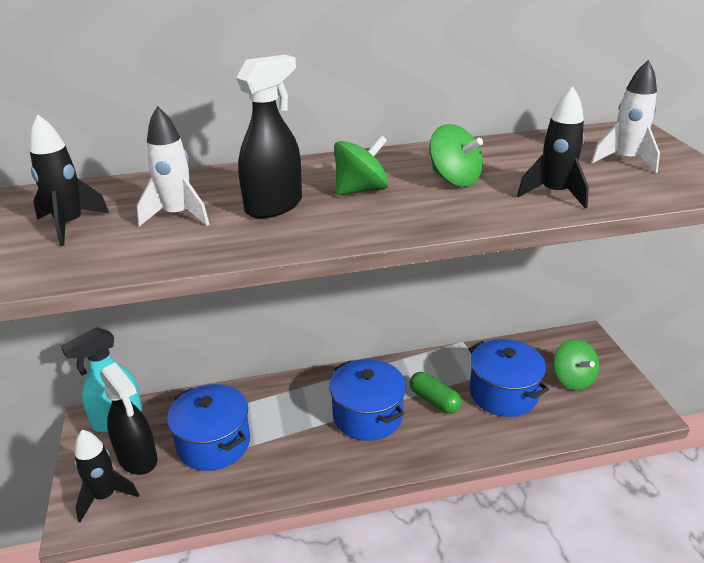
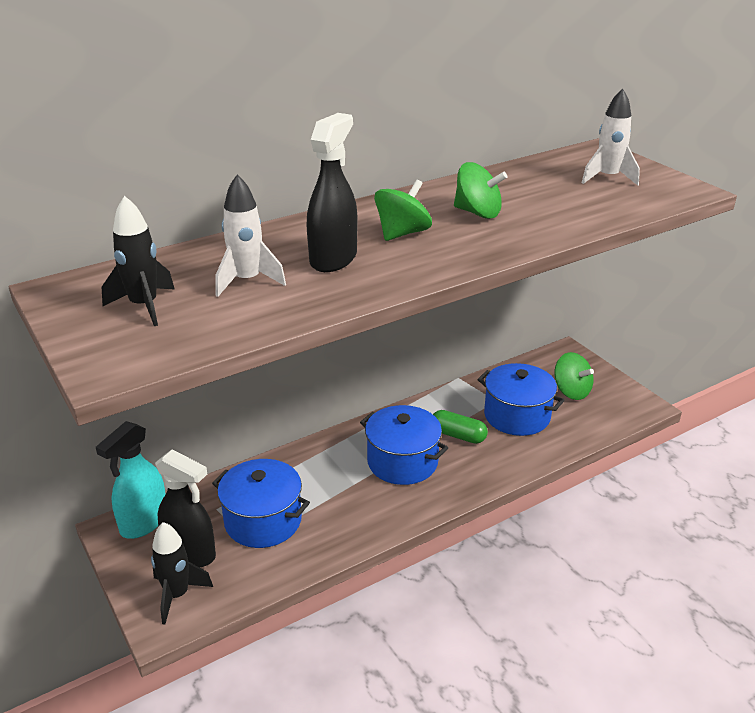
camera: 20 degrees left, 0 degrees up
(554, 194) = (570, 214): black rocket -> none

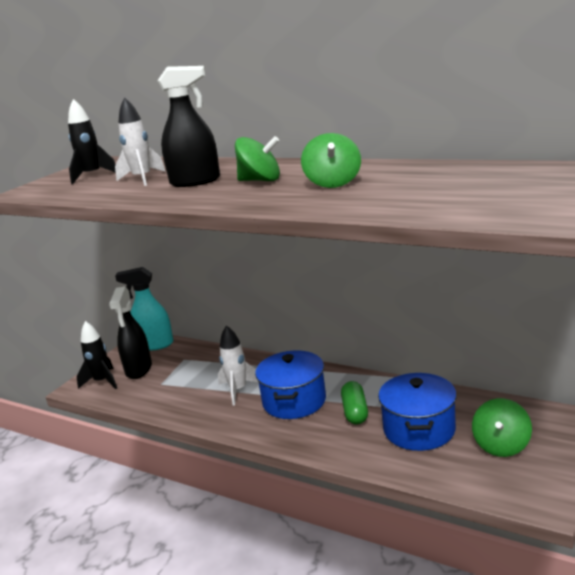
camera: 65 degrees right, 10 degrees down
(263, 521) = (184, 378): blue pot -> none
(608, 178) = (505, 189): white rocket -> white rocket (238, 390)

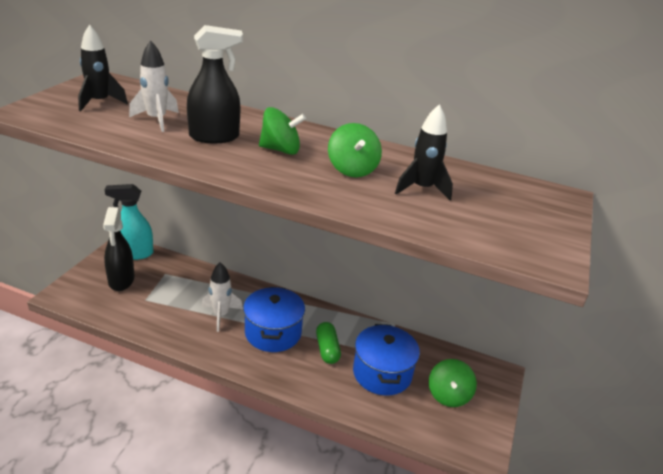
camera: 15 degrees left, 10 degrees up
(102, 381) = (85, 290): black rocket -> black rocket (422, 189)

